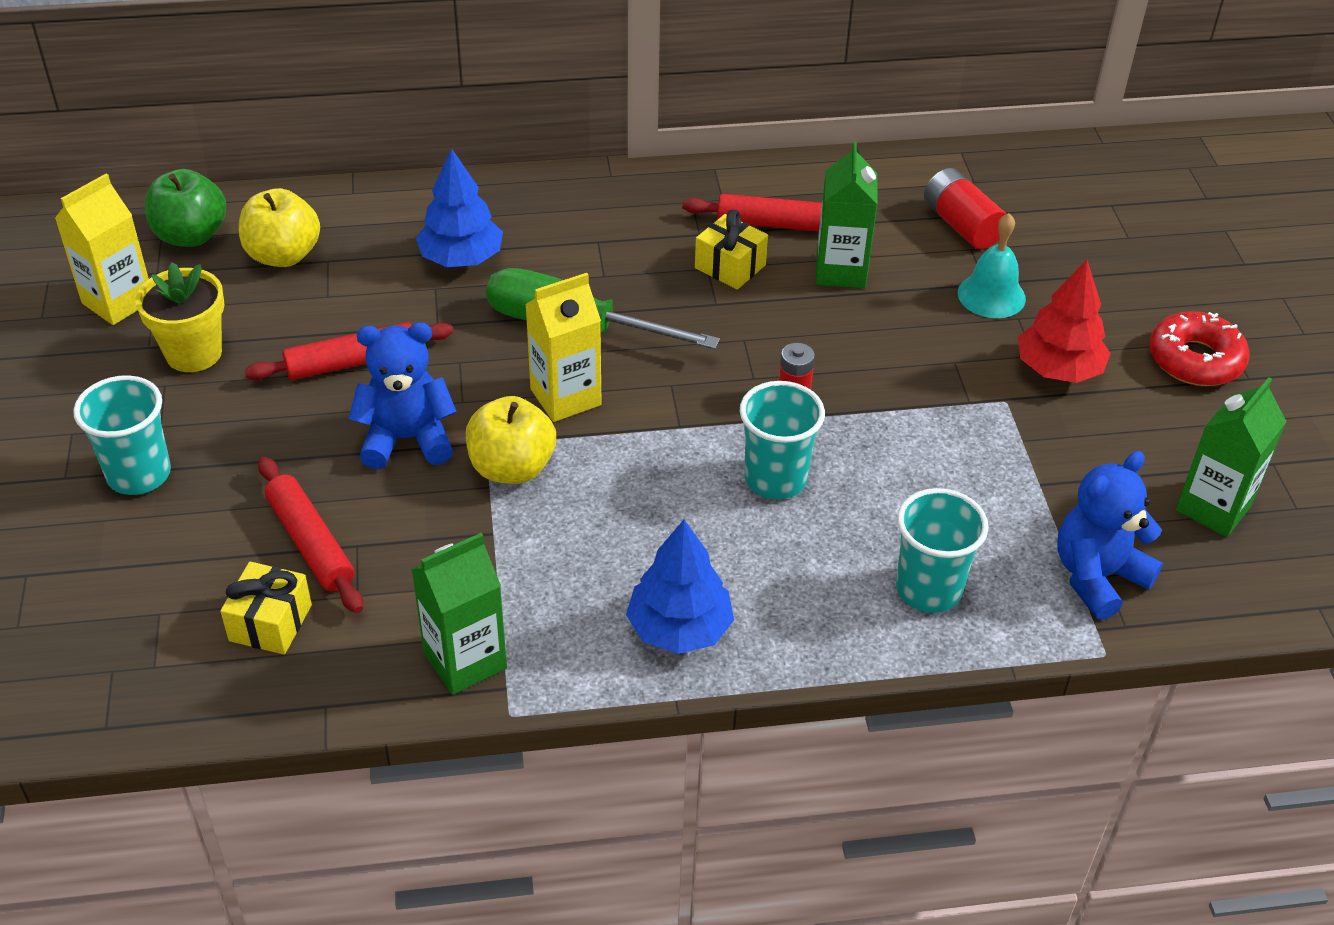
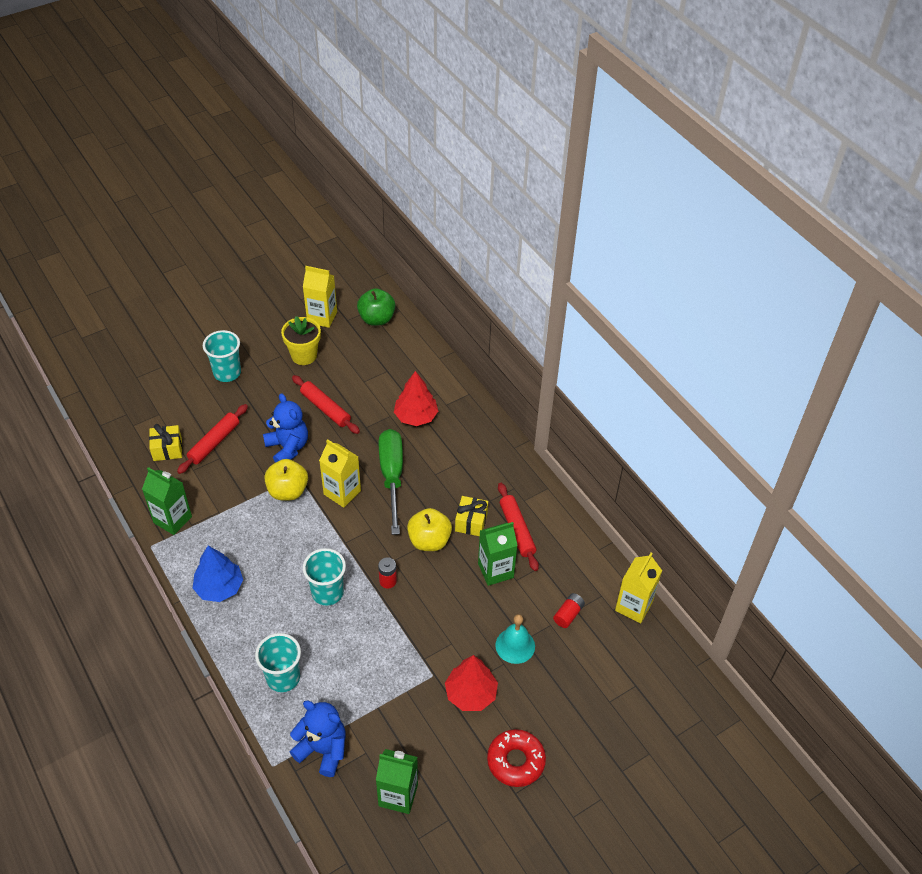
camera: 65 degrees right, 5 degrees up
(283, 255) = (381, 354): yellow apple -> yellow apple (429, 541)
(461, 258) = (416, 416): blue tree -> red tree
(961, 225) = (568, 614): red battery -> red battery, size x0.66
(978, 161) = (633, 606): none -> yellow carton

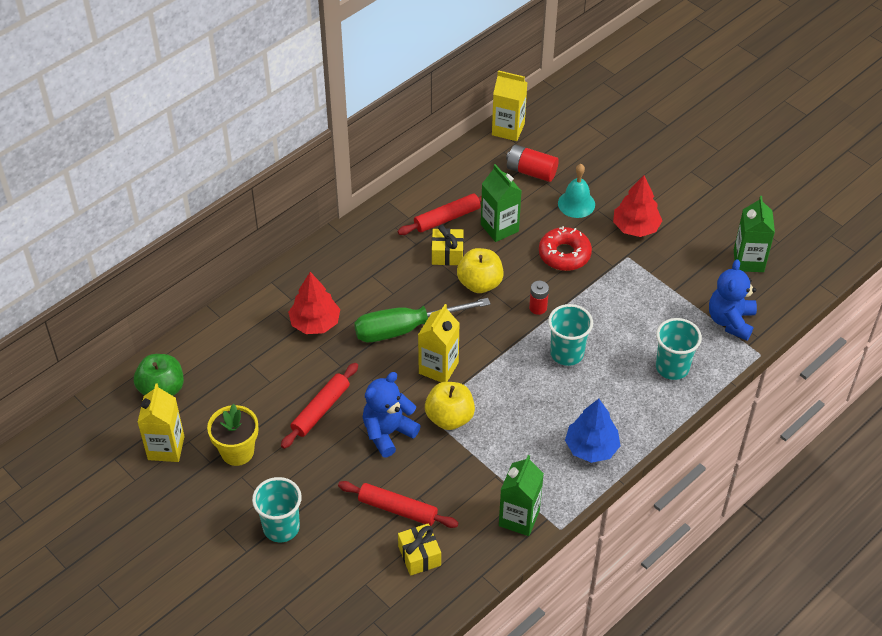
camera: 100 degrees left, 0 degrees up
(516, 761) = (686, 190): red donut -> red donut (564, 254)
(568, 614) = (531, 171): red battery -> red battery, size x1.53

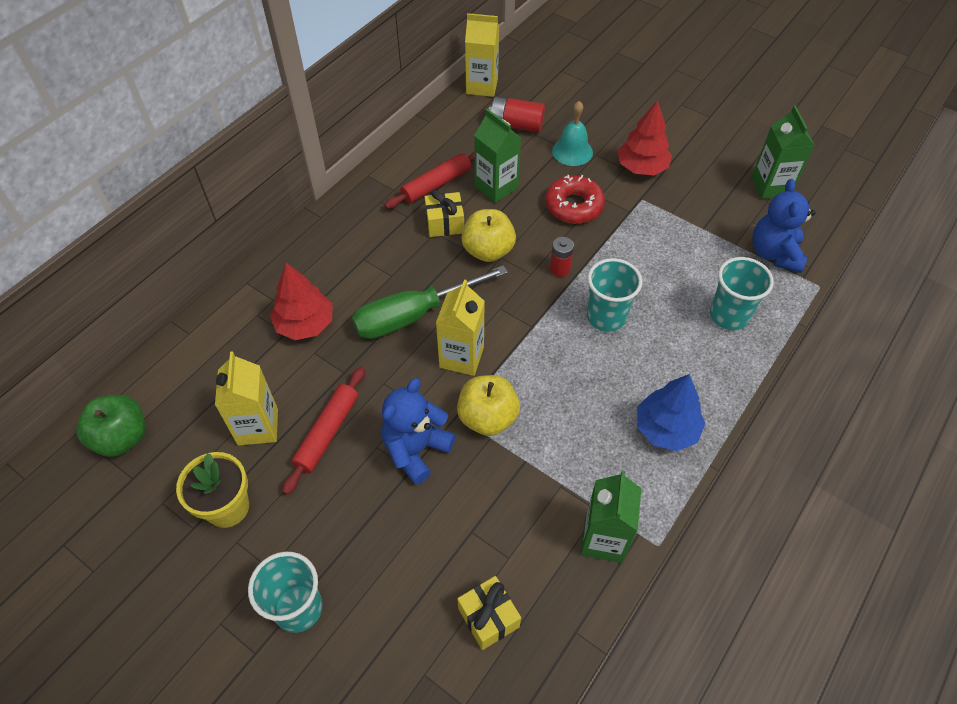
camera: 10 degrees left, 5 degrees up
(166, 448) = (132, 517): yellow carton -> yellow carton (258, 427)
(397, 509) = (447, 554): red rolling pin -> none

